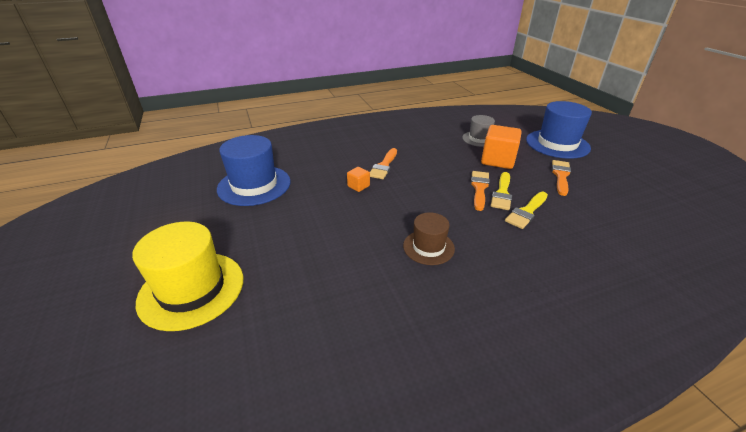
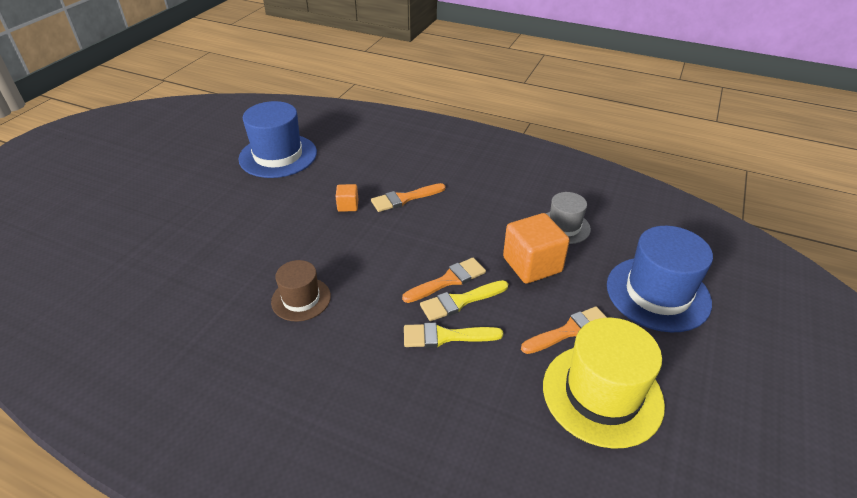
camera: 45 degrees right, 5 degrees up
(192, 289) = (129, 216): yellow hat -> yellow hat (602, 394)

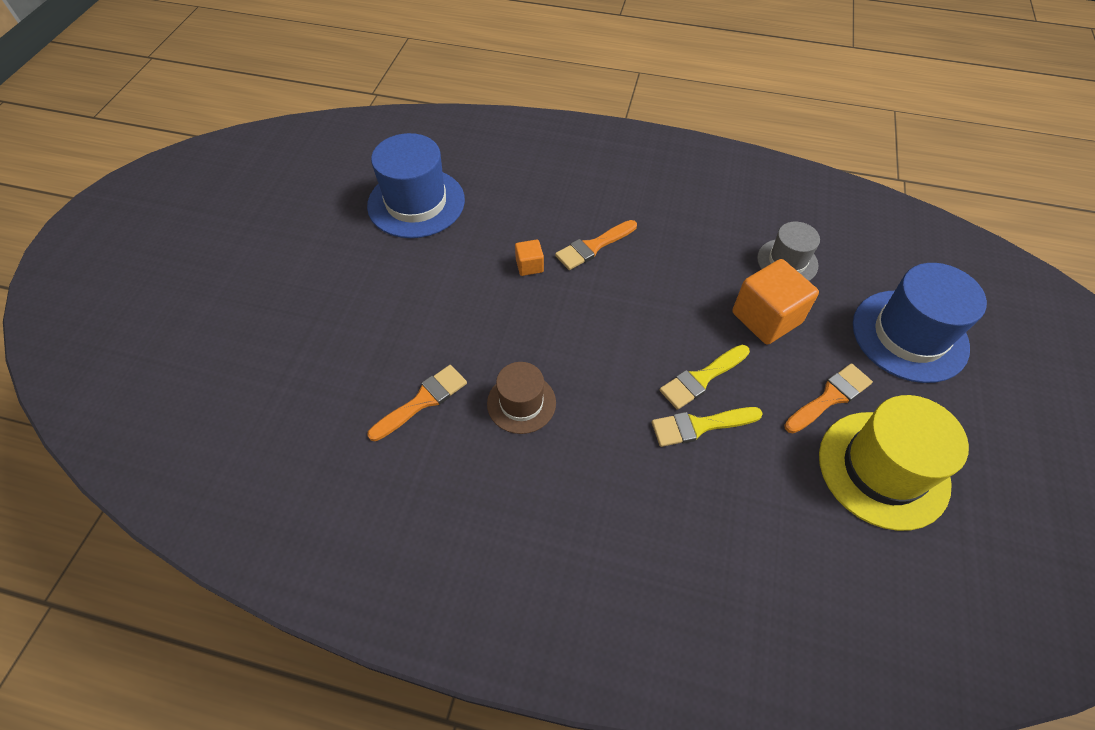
camera: 10 degrees left, 15 degrees up
(448, 280) = (680, 352): orange brush -> orange brush (423, 401)

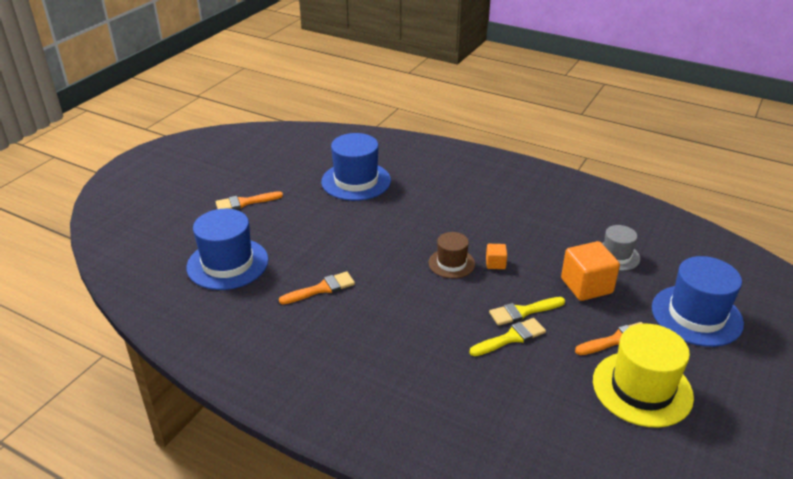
camera: 15 degrees right, 20 degrees down
(274, 386) = (227, 263): none -> blue hat
(521, 403) = (388, 302): brown hat -> brown hat (451, 263)
(529, 266) = (422, 228): orange cube -> orange cube (495, 263)
(593, 246) = (472, 224): orange brush -> orange brush (245, 202)
(699, 426) = (511, 338): yellow brush -> yellow brush turned 150 degrees clockwise

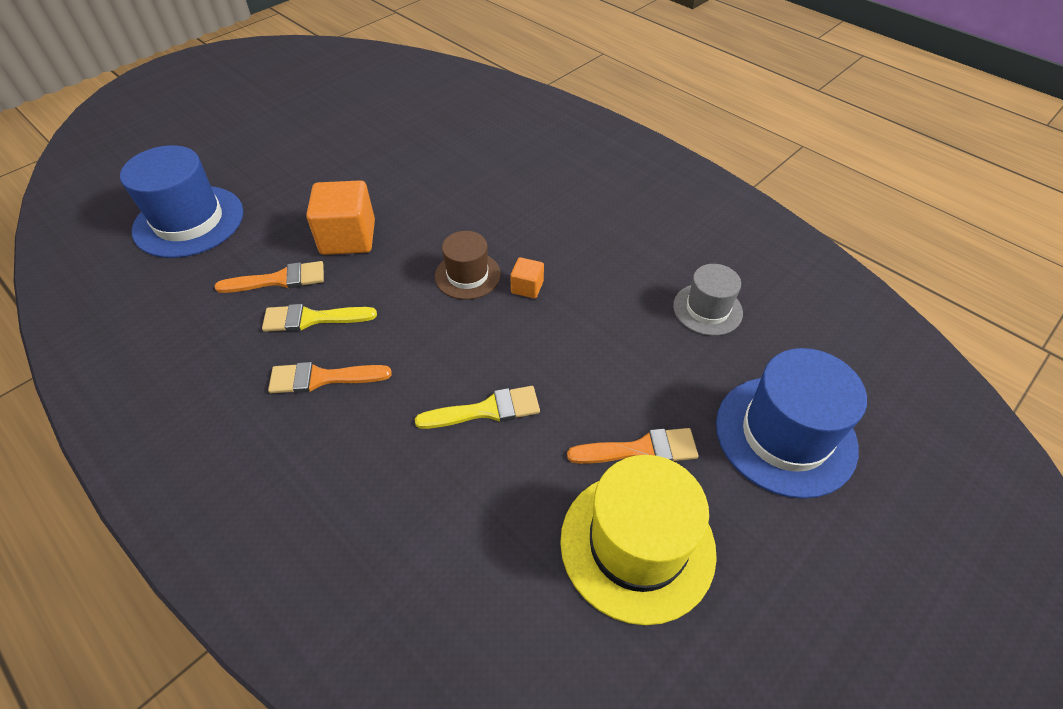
camera: 15 degrees right, 15 degrees up
(245, 202) = (260, 141): orange brush -> orange brush (322, 378)
(356, 181) = (411, 134): blue hat -> none
(523, 311) = (526, 371): yellow brush -> yellow brush (312, 318)
(586, 286) = (639, 349): orange cube -> orange cube (348, 238)

